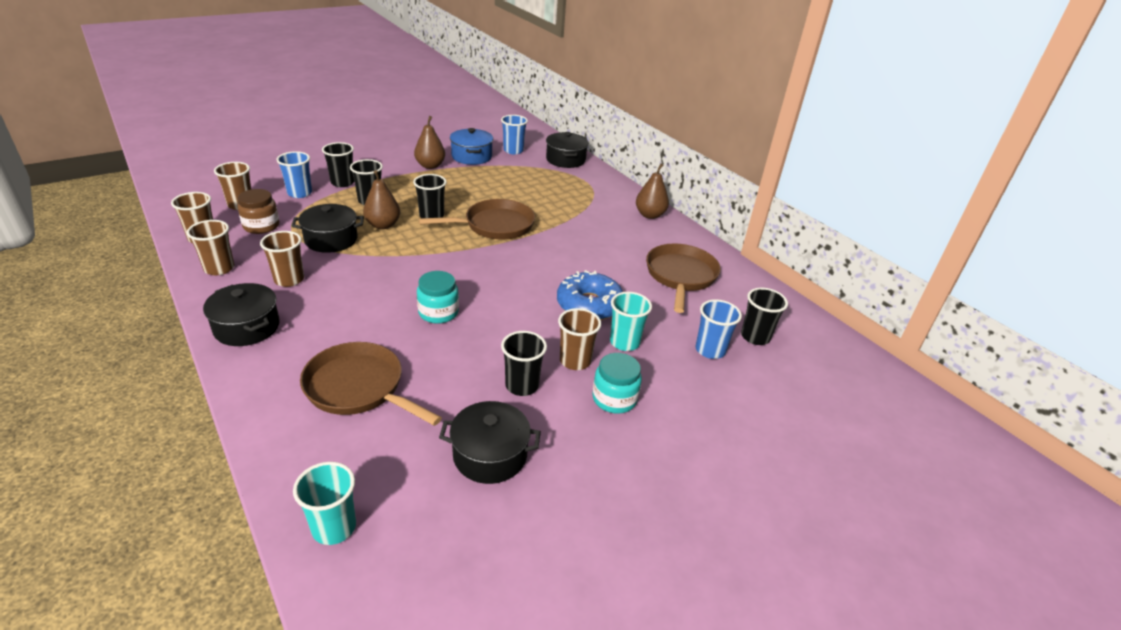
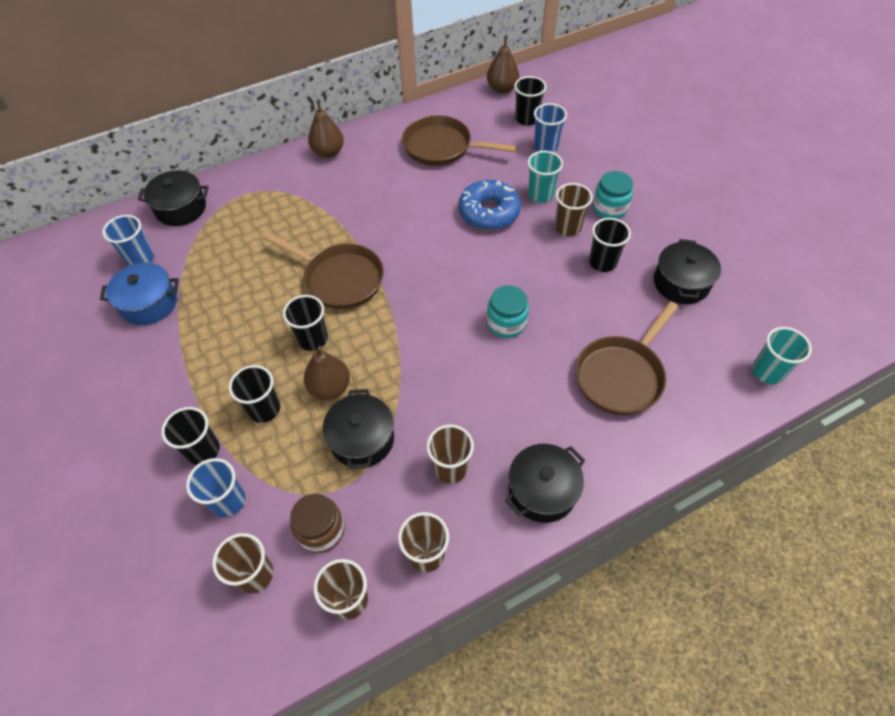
camera: 80 degrees left, 20 degrees up
(430, 166) = (169, 349): brown pear -> brown pear (502, 89)
(495, 225) = (340, 279): brown pan -> brown pan turned 135 degrees clockwise

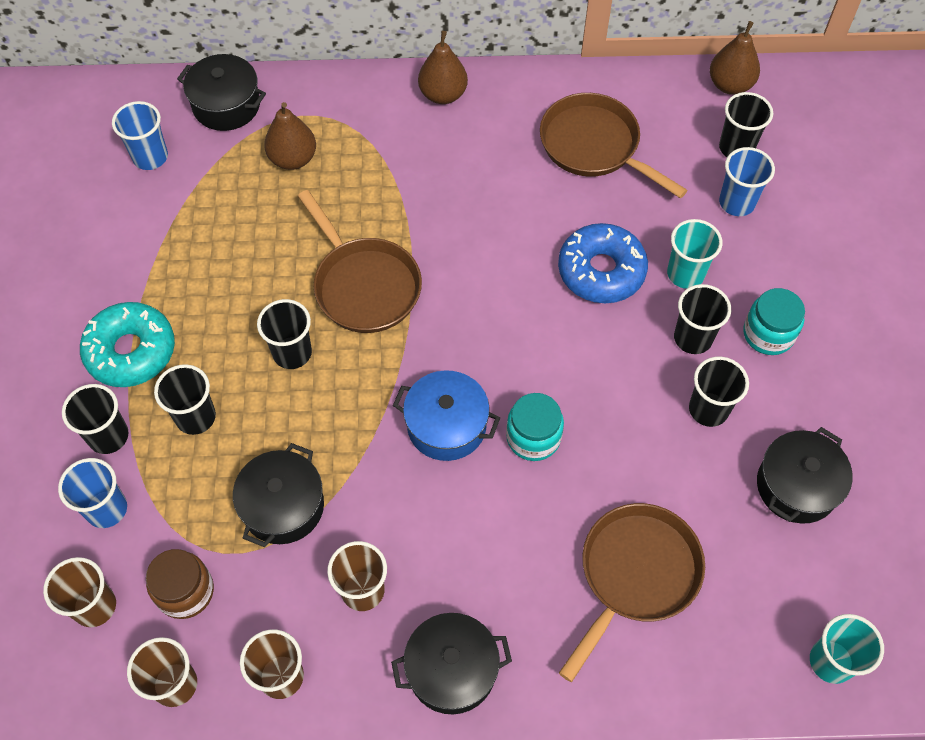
camera: 25 degrees right, 5 degrees up
(149, 303) = (133, 222): blue pot -> blue pot (446, 425)
(191, 386) = (131, 351): none -> turquoise donut
(330, 388) = (280, 425): brown pear -> brown pear (293, 159)
(567, 227) = (693, 338): brown cup -> black cup
(621, 375) = (635, 574): brown pan -> brown pan turned 150 degrees clockwise

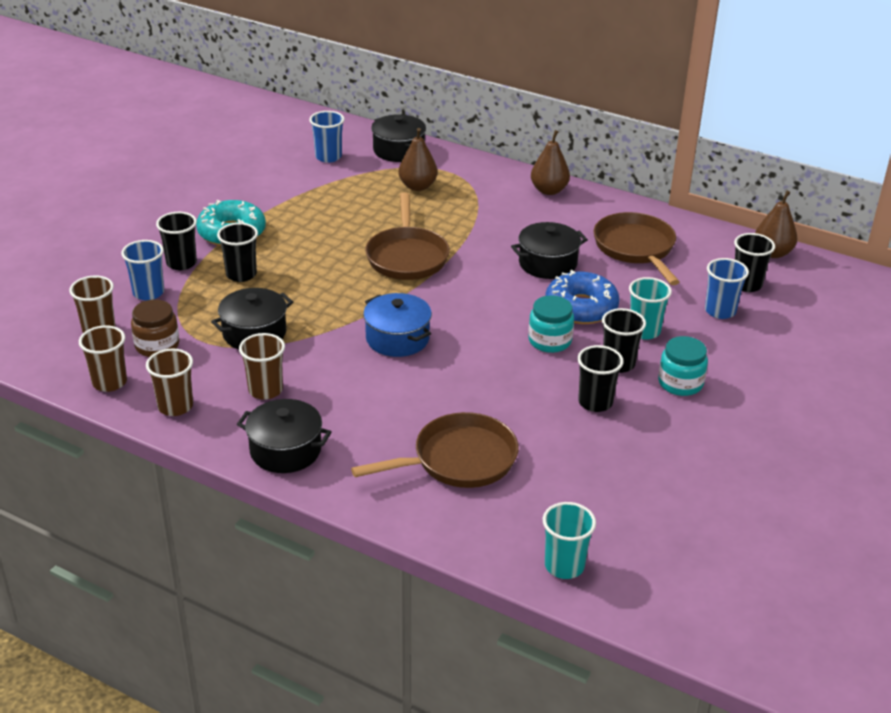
camera: 30 degrees right, 25 degrees down
(292, 353) = (329, 269): black cup -> none
(533, 437) = (452, 366): turquoise jar -> turquoise jar (549, 341)
(796, 486) = (626, 466): black pot -> black pot (547, 263)

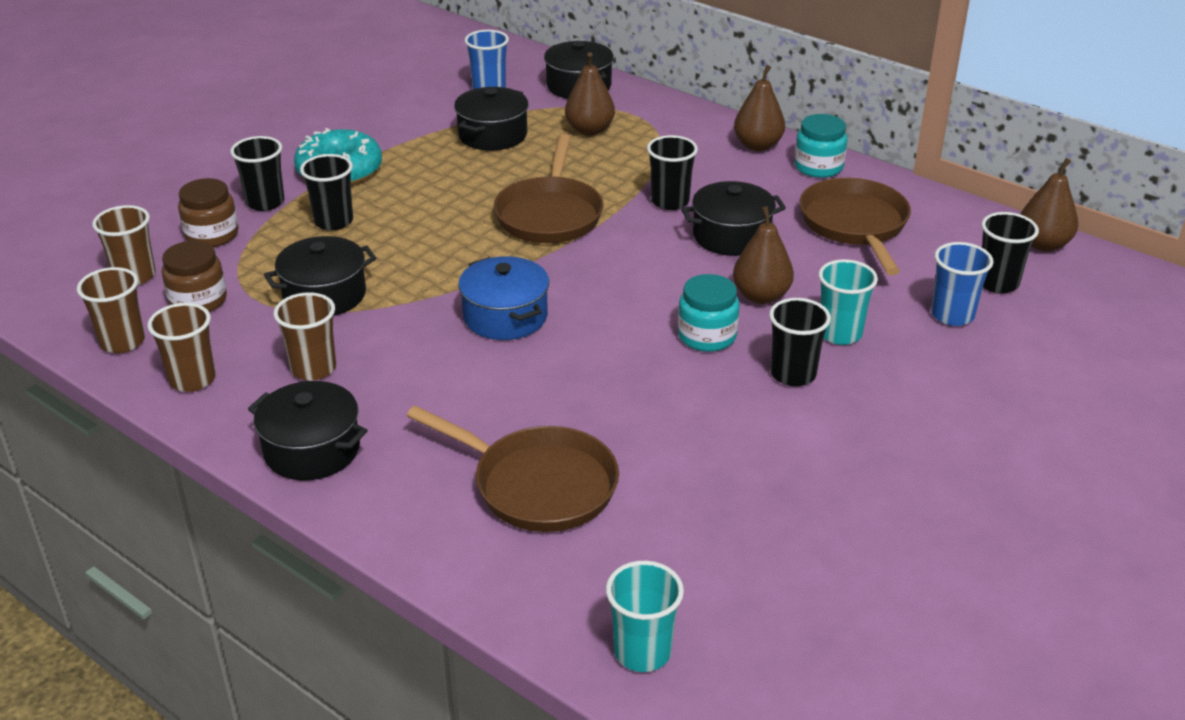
camera: 10 degrees right, 0 degrees up
(148, 293) = (212, 235): blue cup -> brown jar
(343, 195) = (492, 135): none -> black pot
(458, 460) = (538, 485): brown pan -> brown pan turned 45 degrees clockwise
(581, 308) = (761, 296): blue donut -> brown pear
(595, 402) = (747, 424): black cup -> black cup (670, 201)
(680, 383) = (873, 408): turquoise jar -> turquoise jar (818, 167)

